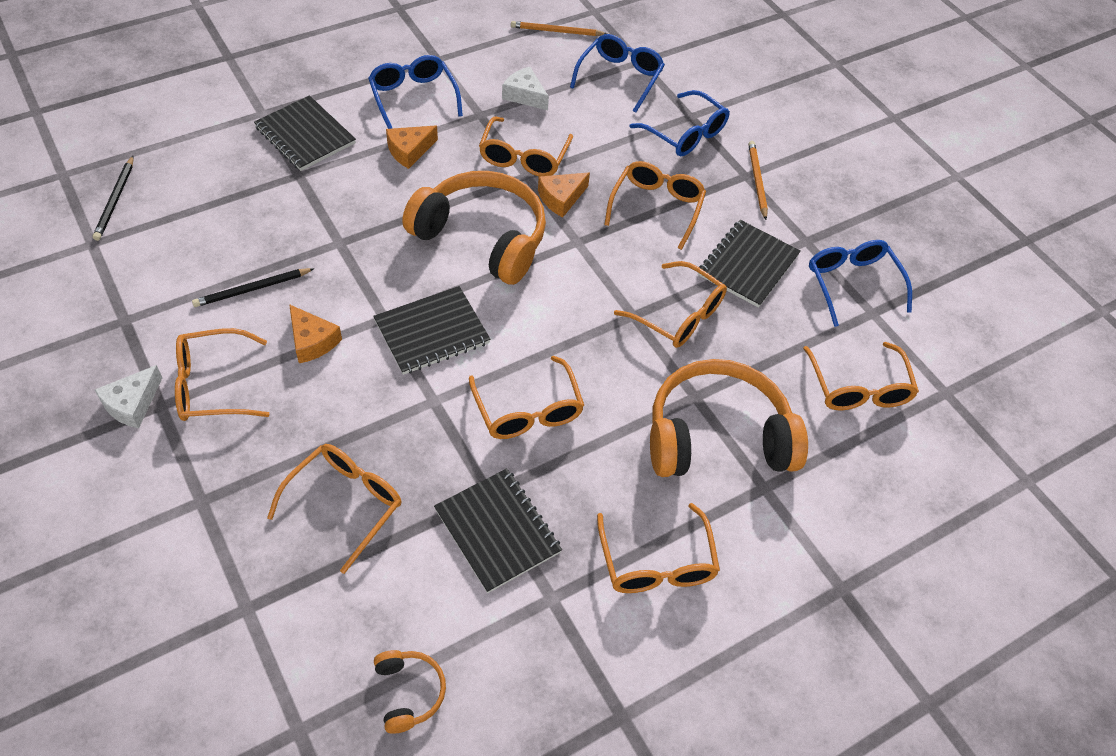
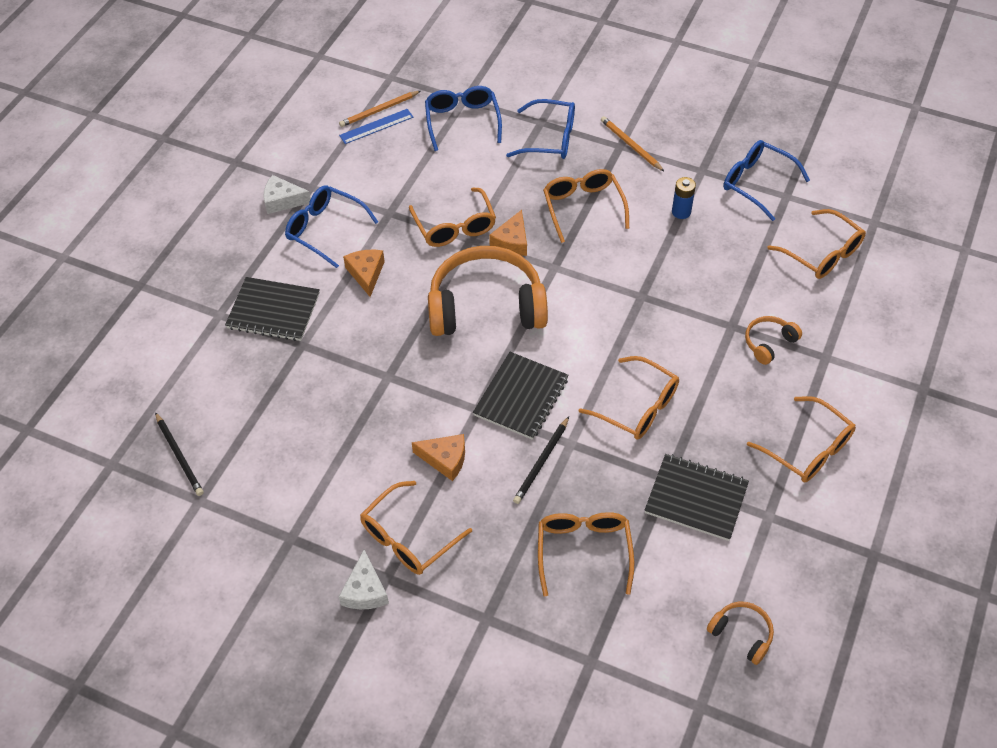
camera: 30 degrees left, 0 degrees up
(252, 289) = (361, 452): black pencil -> black pencil (541, 462)
(409, 151) = (366, 274): orange cheese -> orange cheese turned 150 degrees clockwise
(525, 95) = (407, 177): white cheese -> white cheese (283, 200)
(541, 42) = (376, 126): none -> blue ruler
(678, 315) = (669, 277): orange glasses -> none
(717, 436) = (769, 343): orange headphones -> orange headphones, size x0.44
(748, 265) = (681, 212): black notebook -> blue battery

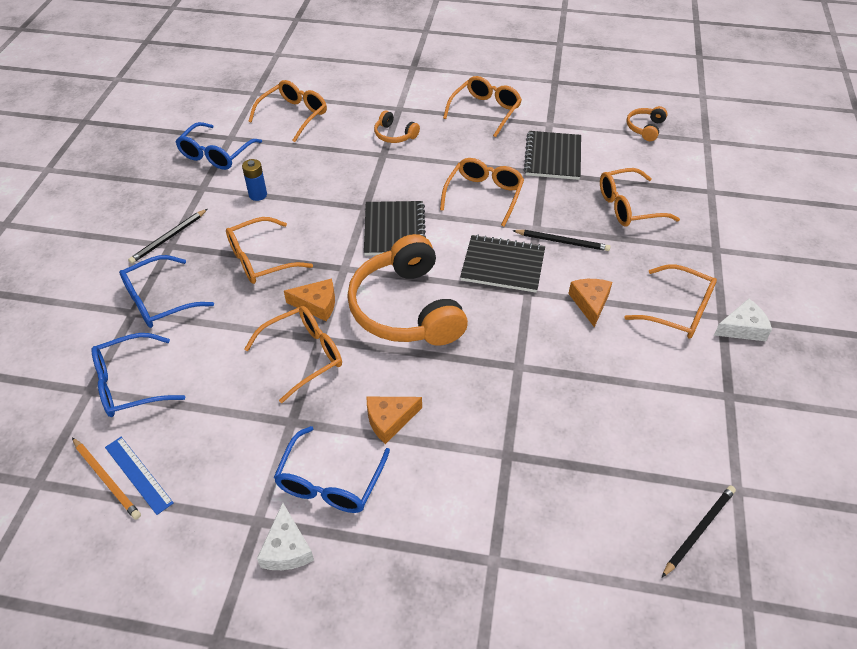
camera: 105 degrees left, 5 degrees down
(273, 311) = (469, 499): black notebook -> black notebook (394, 230)
(549, 138) = (159, 300): blue glasses -> blue glasses turned 120 degrees counterclockwise
(630, 145) = (168, 238): orange pencil -> black pencil

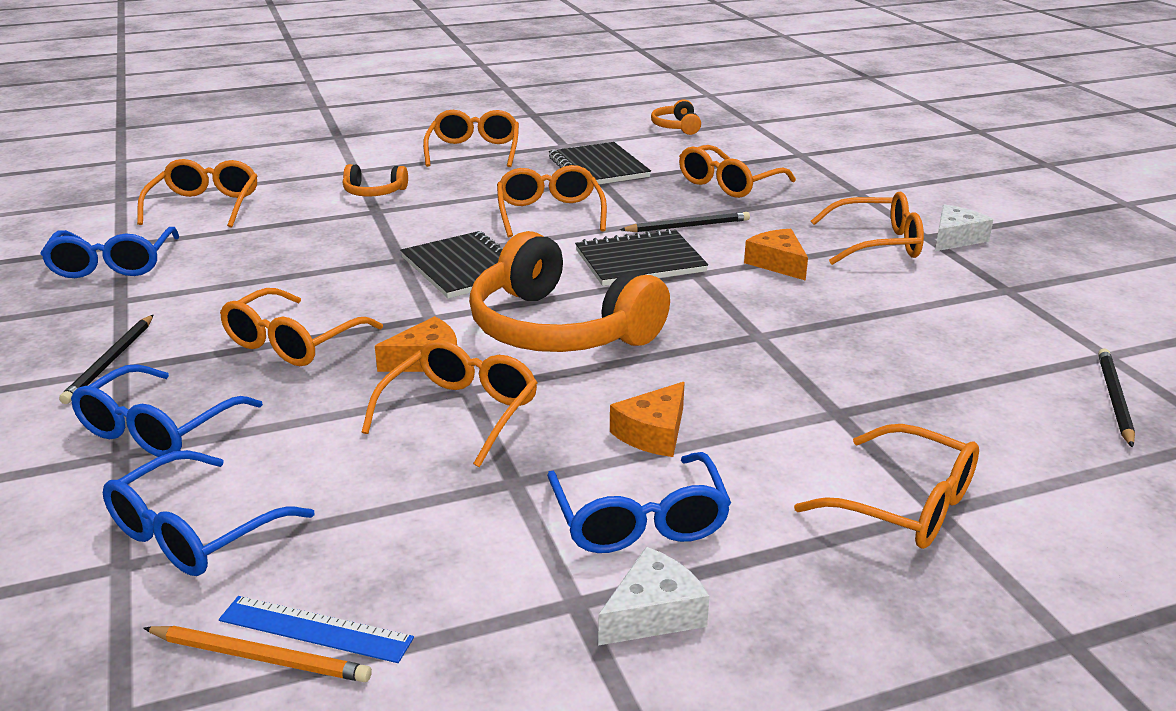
camera: 30 degrees left, 20 degrees down
(258, 195) = (223, 285): blue battery -> none
(287, 548) = (653, 613): white cheese -> white cheese turned 90 degrees counterclockwise
(479, 546) = (904, 505): none -> orange glasses

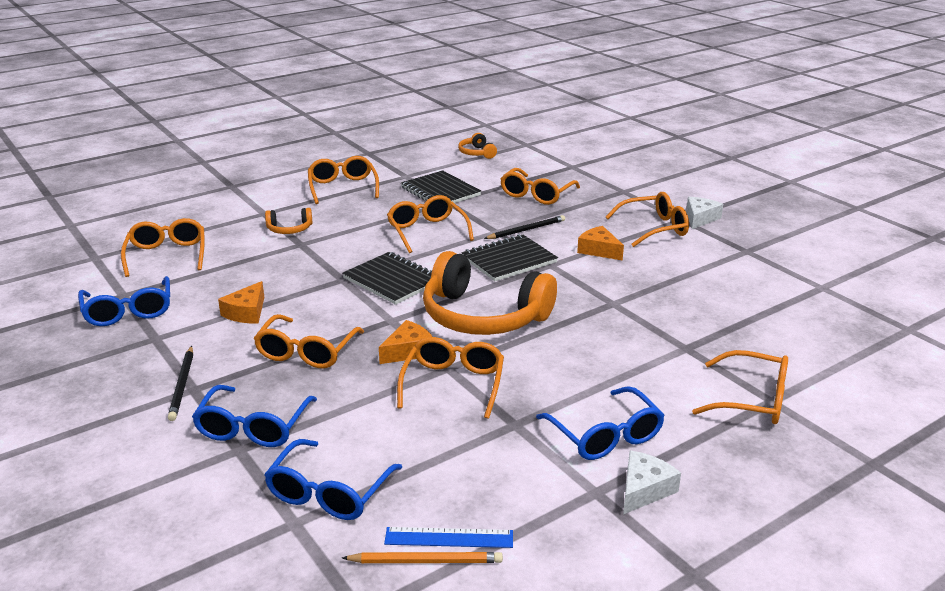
camera: 15 degrees left, 0 degrees up
(653, 433) = (583, 378): orange cheese -> orange cheese (246, 312)
(1114, 399) = (837, 315): black pencil -> none

